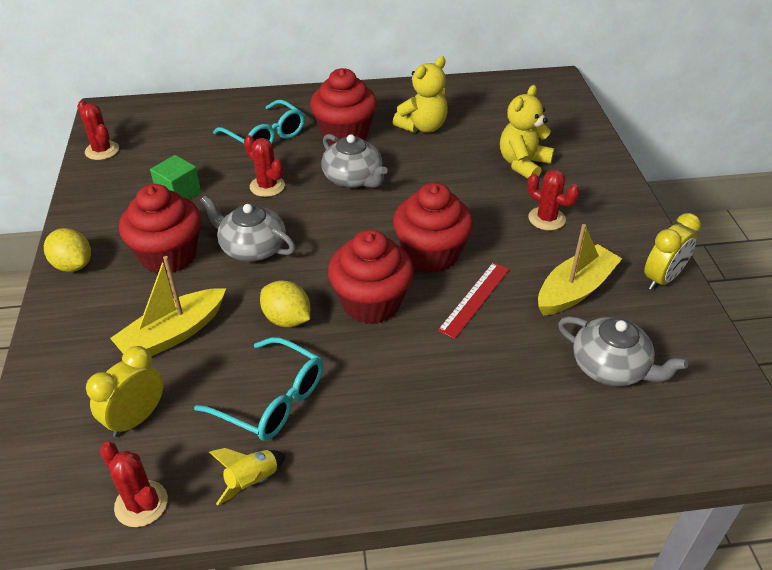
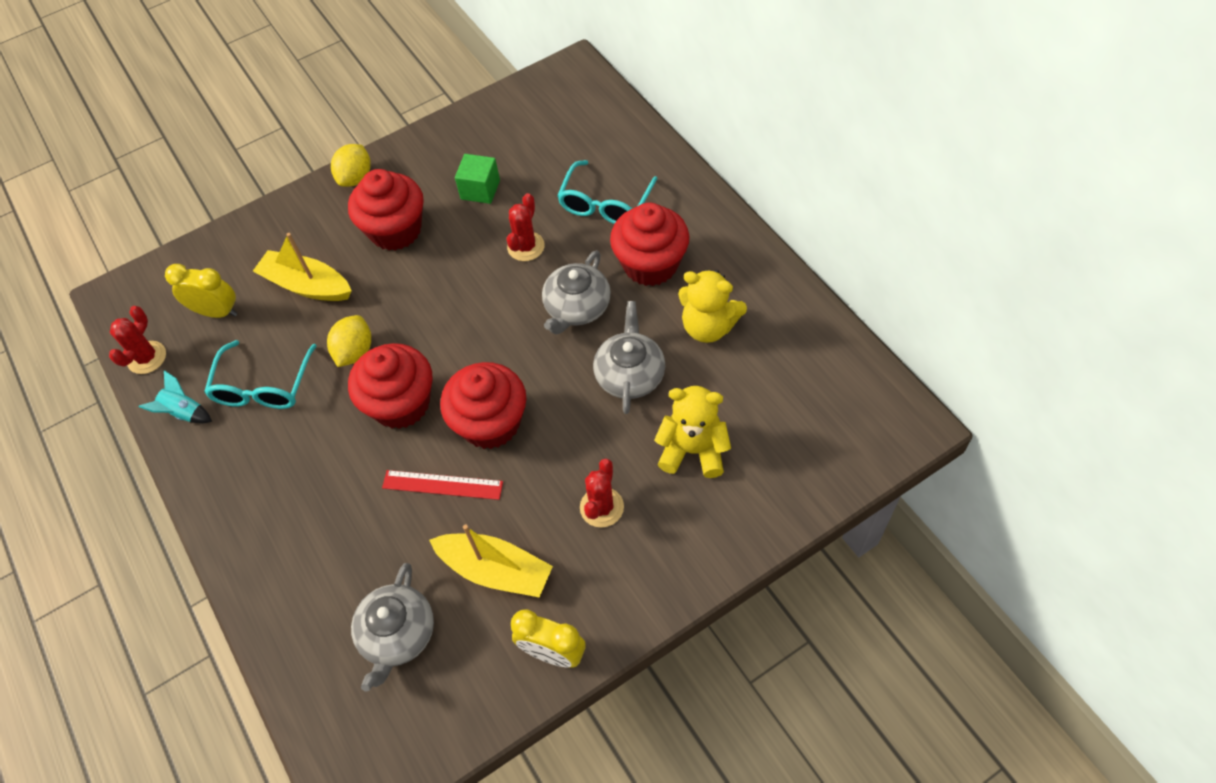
camera: 70 degrees right, 15 degrees up
(102, 150) = (511, 102): red cactus -> none
(252, 247) = (433, 281): grey teapot -> grey teapot (630, 374)
(252, 481) = (184, 412): yellow rocket -> turquoise rocket

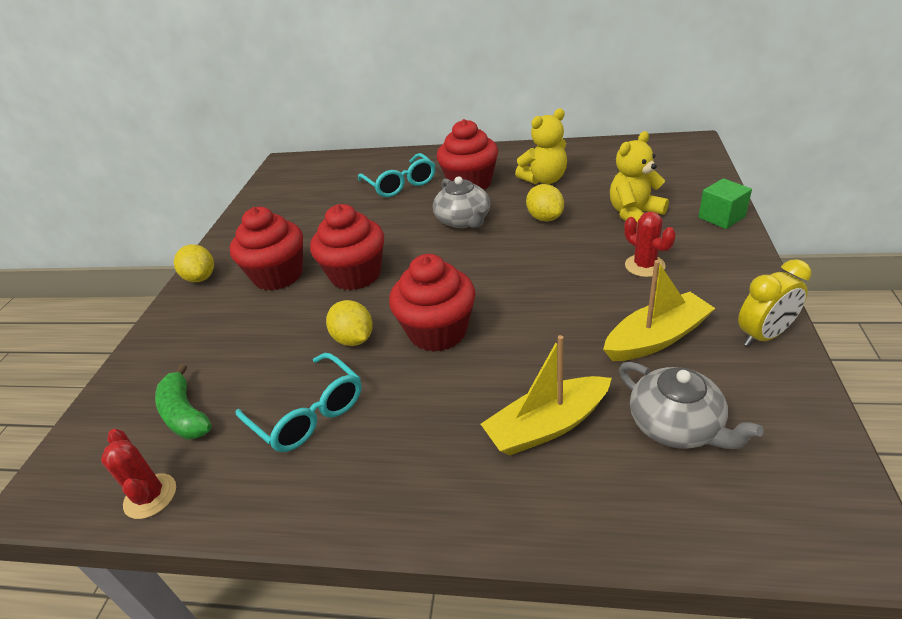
camera: 50 degrees left, 20 degrees down
(184, 412) = (255, 491): turquoise rocket -> none
(217, 312) = (185, 414): yellow clock -> green banana
(307, 285) = (250, 342): yellow boat -> yellow boat (547, 426)
(442, 485) = (543, 337): red ruler -> none
(480, 190) = (309, 226): green cube -> green cube (721, 217)
(490, 423) = (513, 291): red cupcake -> red cupcake (356, 275)
(526, 246) = (385, 223): red cactus -> none
(630, 374) = (545, 218): grey teapot -> yellow lemon

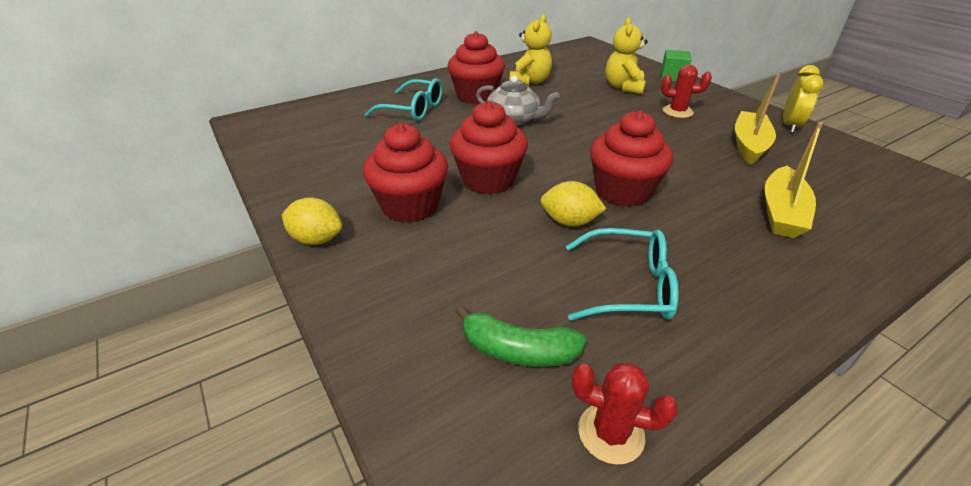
camera: 45 degrees left, 0 degrees up
(545, 218) = (571, 103): yellow lemon -> none
(677, 425) = (832, 182): grey teapot -> none

